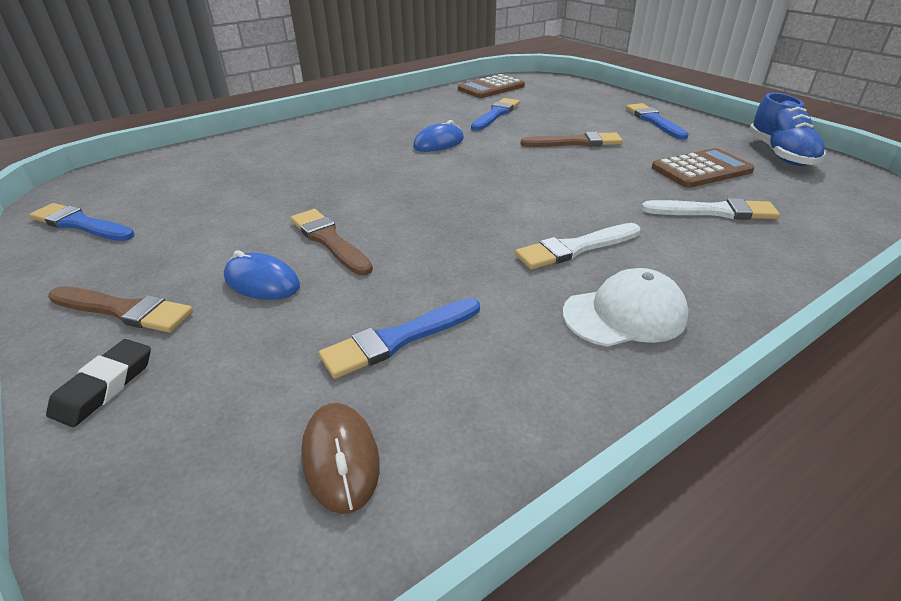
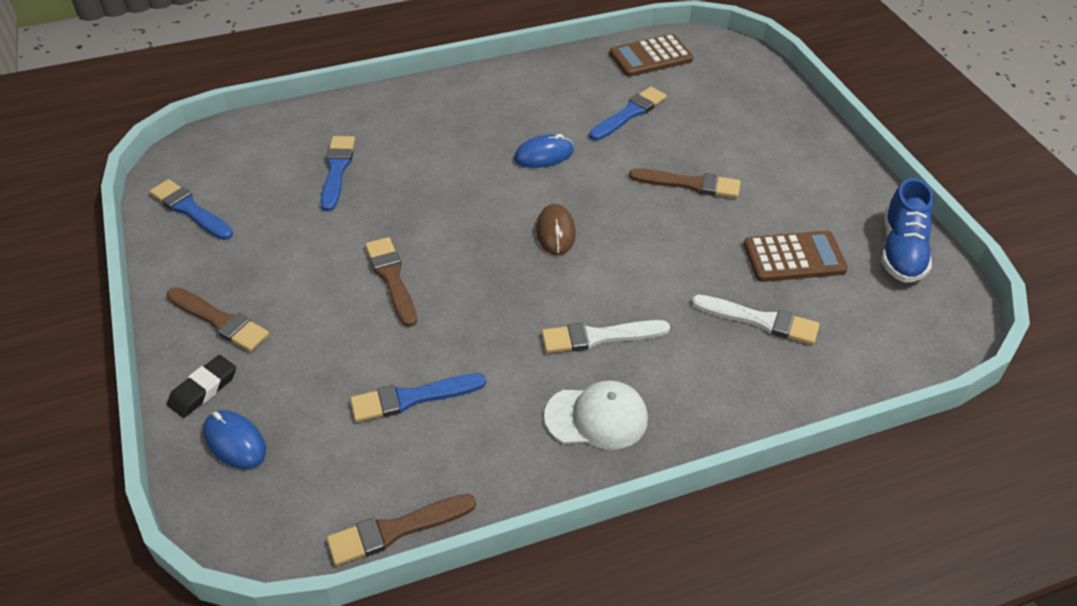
camera: 15 degrees right, 10 degrees up
(262, 282) = (326, 315): blue mouse -> blue mouse (235, 442)
(341, 459) = (343, 483): brown mouse -> brown mouse (555, 232)
(446, 505) = (396, 530): none -> brown brush
(654, 121) = (803, 163): blue brush -> blue brush (337, 170)

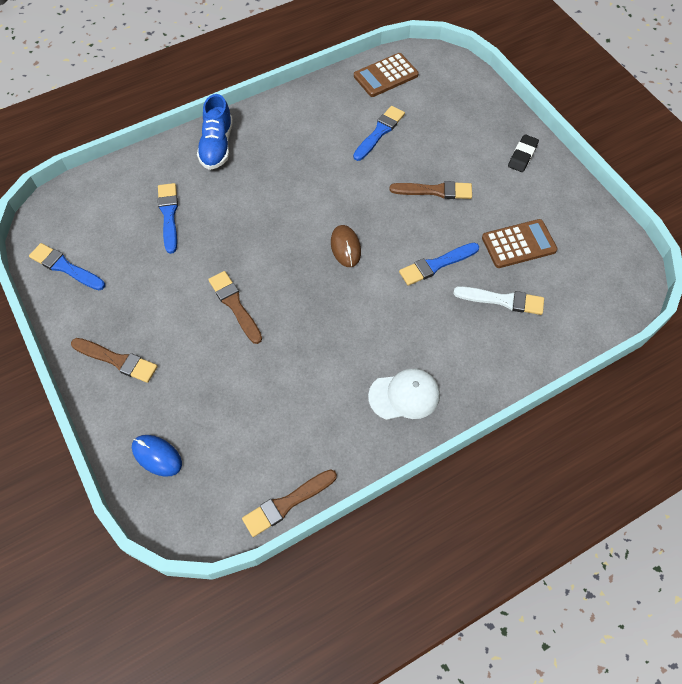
camera: 10 degrees left, 15 degrees up
(203, 389) = (122, 418): black eraser -> black eraser (522, 155)
(412, 398) = (273, 401): blue brush -> blue brush (436, 264)
(544, 155) = (323, 179): blue mouse -> none
(599, 337) = (394, 331): white brush -> none
(901, 251) = (592, 228): blue shoe -> blue shoe (217, 146)

